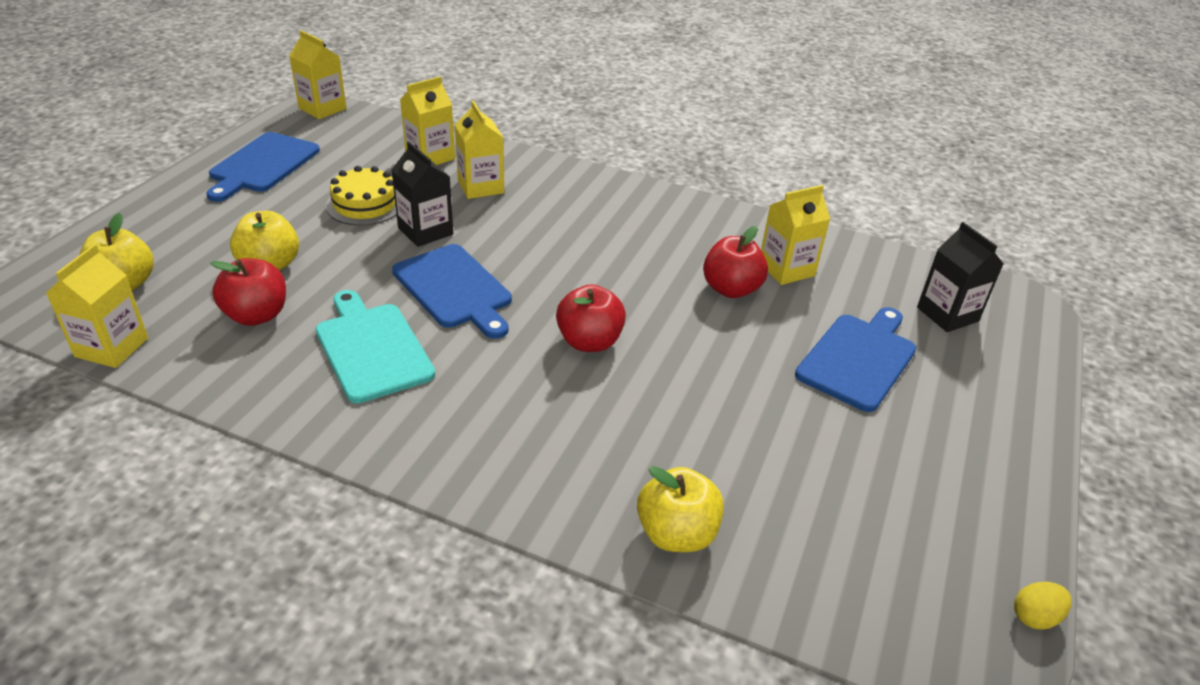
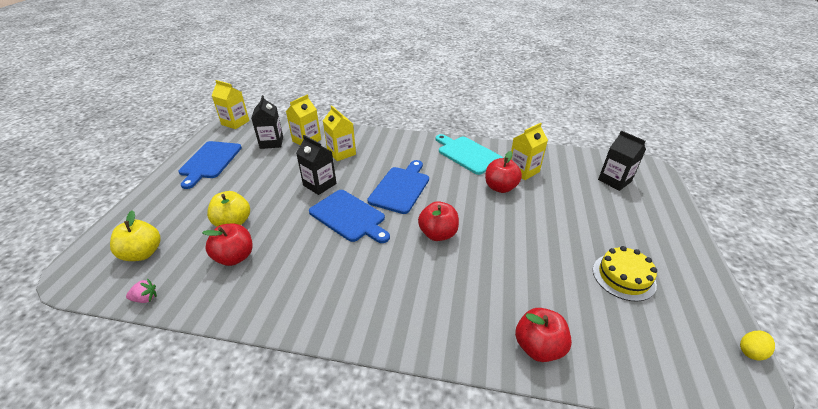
camera: 10 degrees left, 0 degrees up
(112, 347) = (145, 298): yellow carton -> pink strawberry
(365, 204) = (279, 174): yellow cake -> yellow cake (623, 277)
(371, 150) = (271, 142): none -> black carton
(372, 348) = (313, 264): turquoise cutting board -> turquoise cutting board (467, 154)
(676, 534) = (538, 347): yellow apple -> red apple
(859, 359) = (584, 214): blue cutting board -> blue cutting board (400, 188)

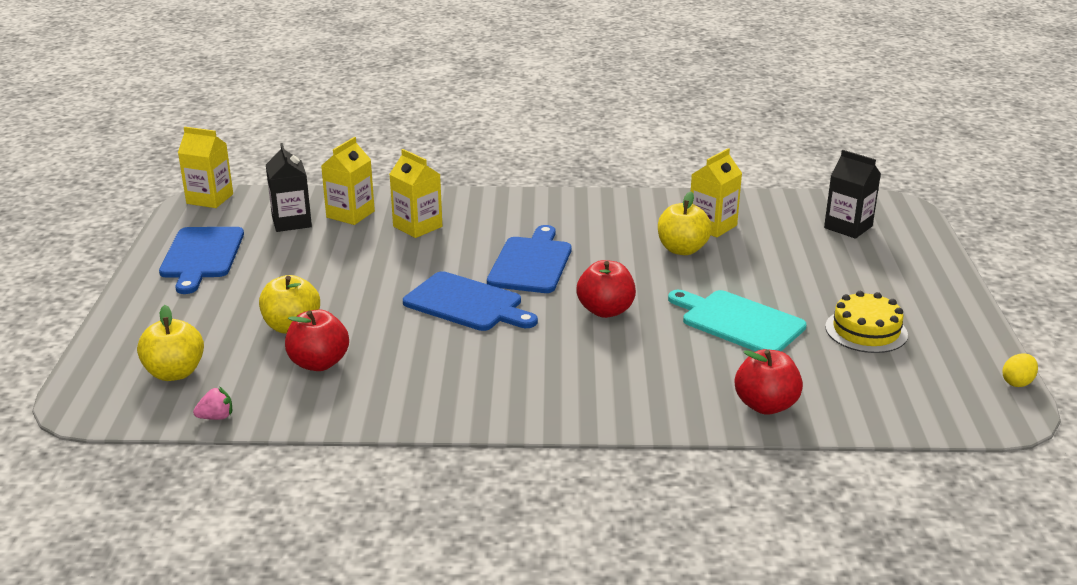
camera: 10 degrees left, 10 degrees down
(319, 184) = (402, 270): black carton -> none
(467, 154) = (621, 211): turquoise cutting board -> turquoise cutting board (738, 322)
(500, 187) = (682, 249): red apple -> yellow apple

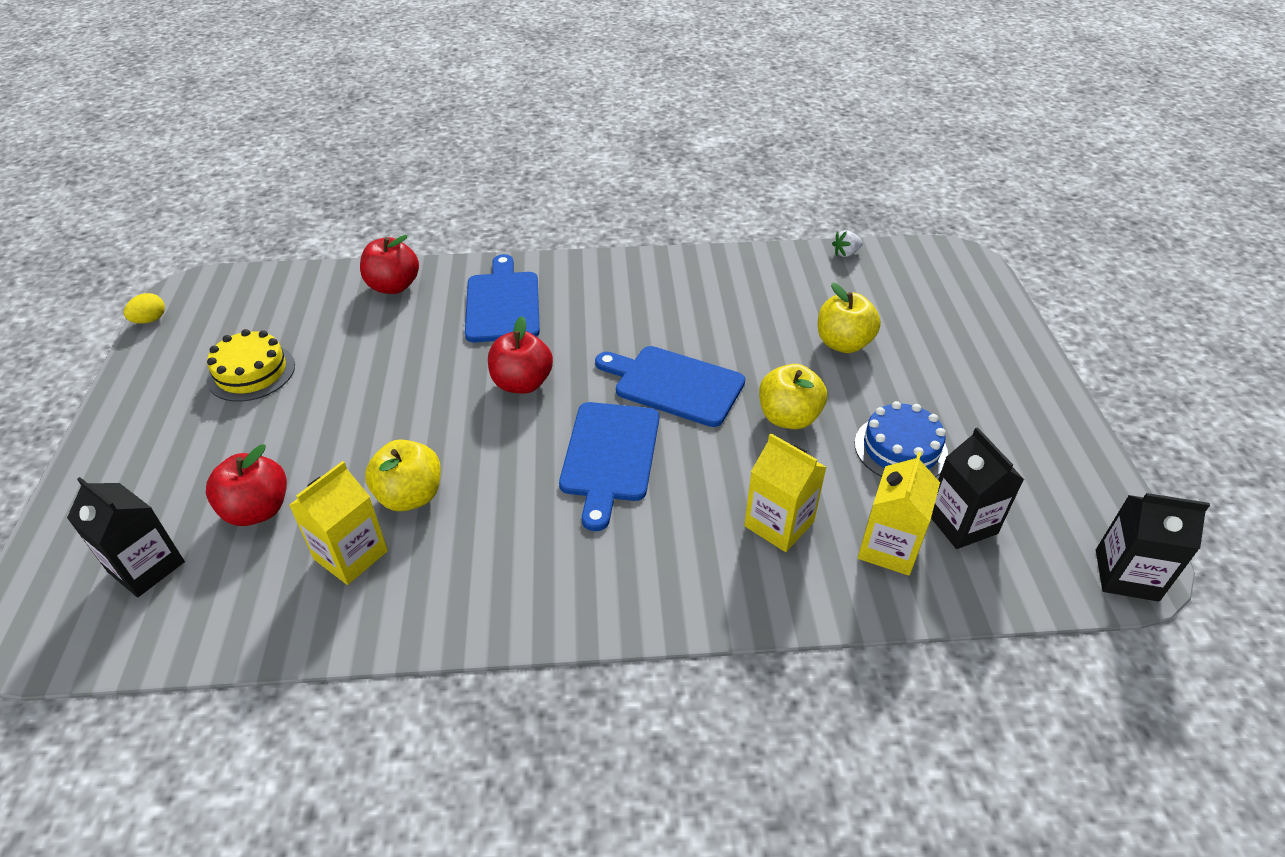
camera: 175 degrees right, 15 degrees up
(175, 373) = (913, 289): yellow apple -> yellow apple (788, 418)
(201, 256) = (1024, 443): blue cutting board -> blue cutting board (503, 304)
(210, 199) = (1126, 575): yellow carton -> black carton
(216, 417) = (846, 253): pink strawberry -> white strawberry
(301, 257) = (900, 449): none -> blue cake
(319, 363) = (792, 305): red apple -> red apple (257, 510)
(738, 322) = (381, 376): turquoise cutting board -> none

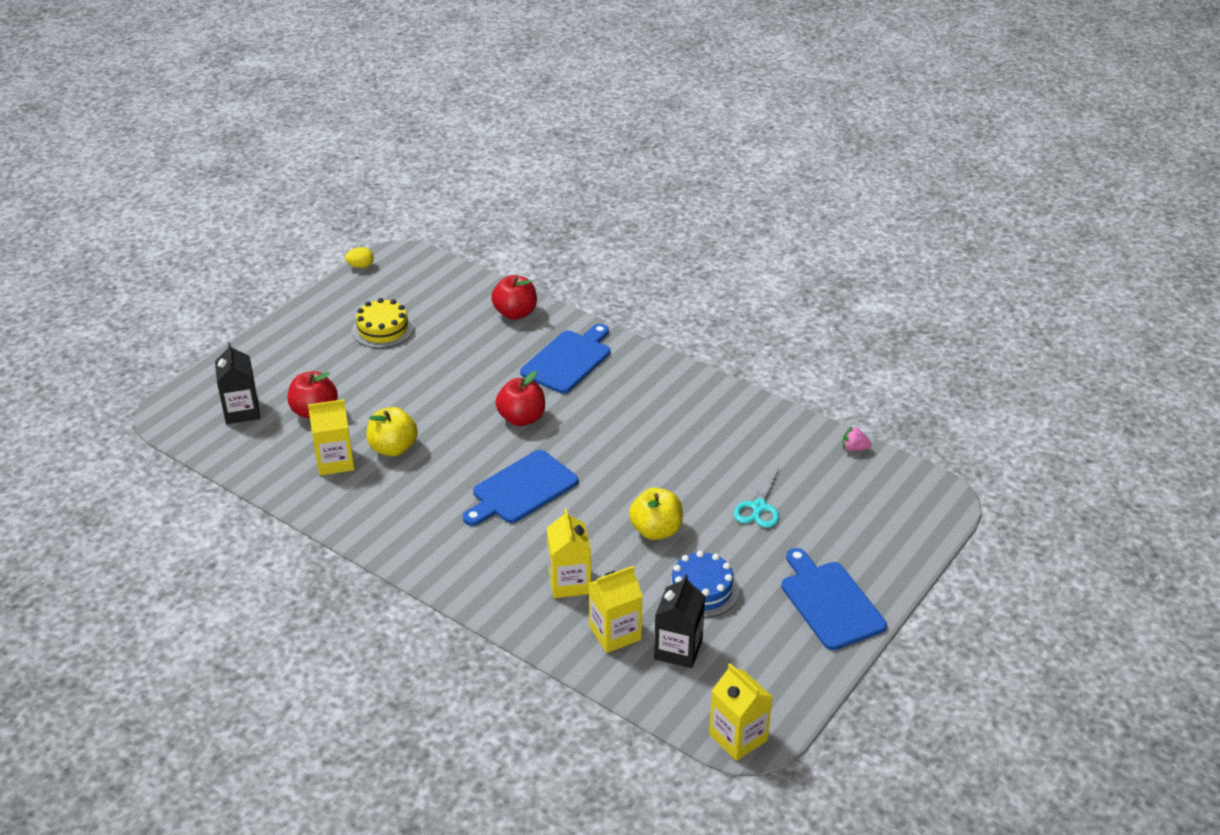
camera: 40 degrees right, 5 degrees down
(674, 384) = (611, 470): blue cutting board -> blue cutting board (830, 602)
(843, 343) = (758, 507): yellow apple -> turquoise scissors
(846, 253) = (854, 448): white strawberry -> pink strawberry
(1126, 575) = (738, 737): black carton -> yellow carton

